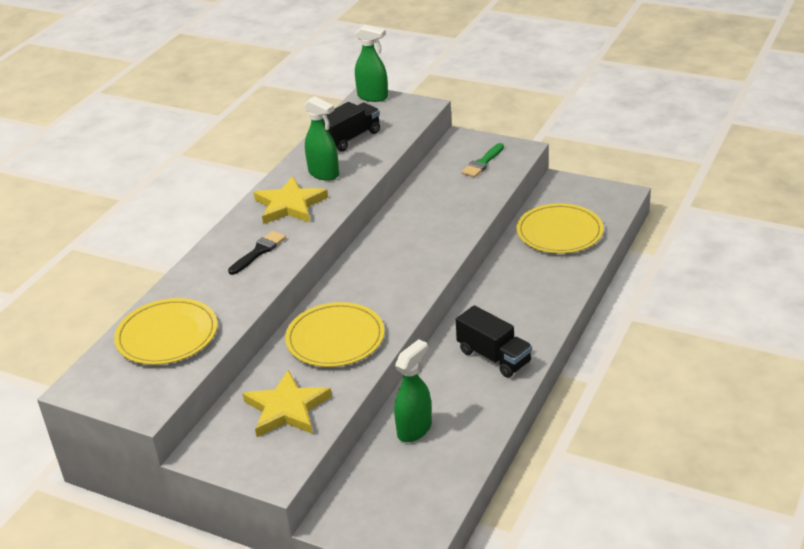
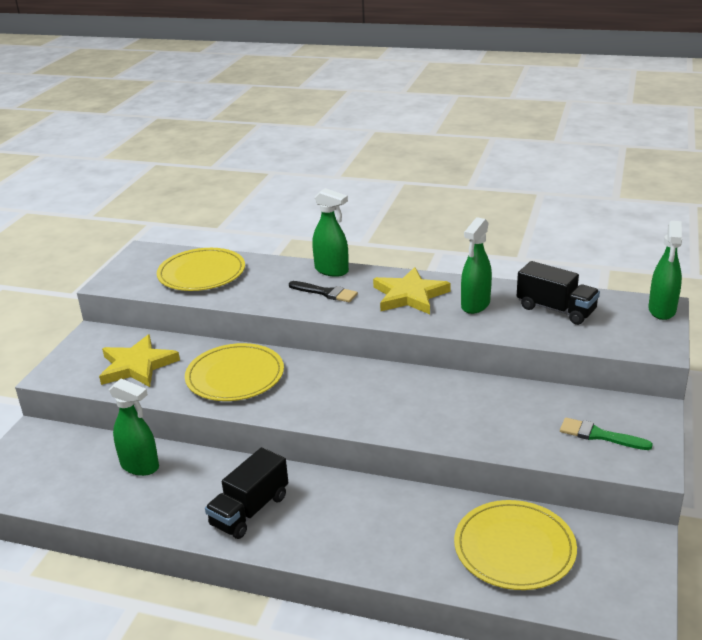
camera: 80 degrees right, 5 degrees down
(215, 247) = (332, 270): none -> green spray bottle

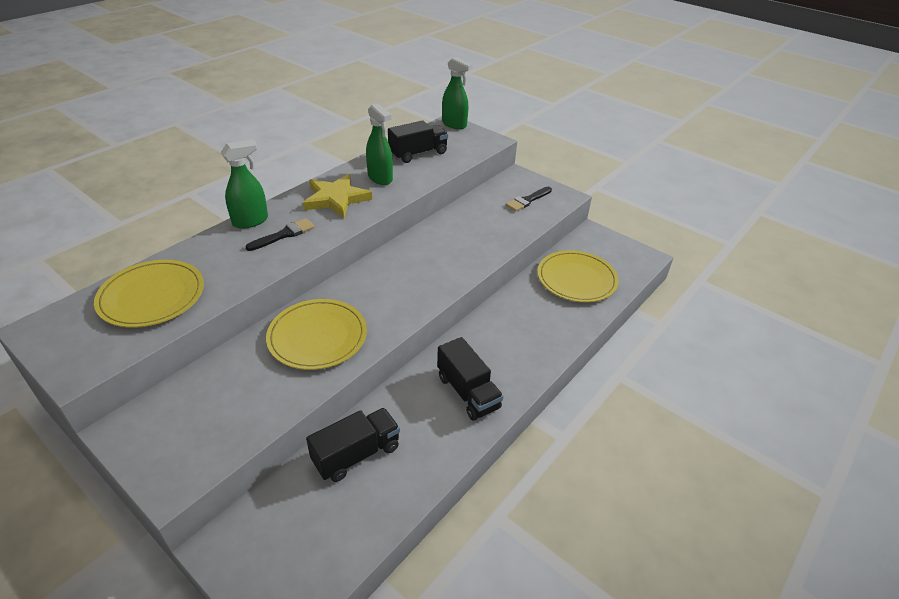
camera: 70 degrees left, 10 degrees up
(137, 366) = (230, 402): yellow star -> none
(140, 466) = (356, 454): green spray bottle -> black truck
(599, 435) = (527, 200): green brush -> black brush

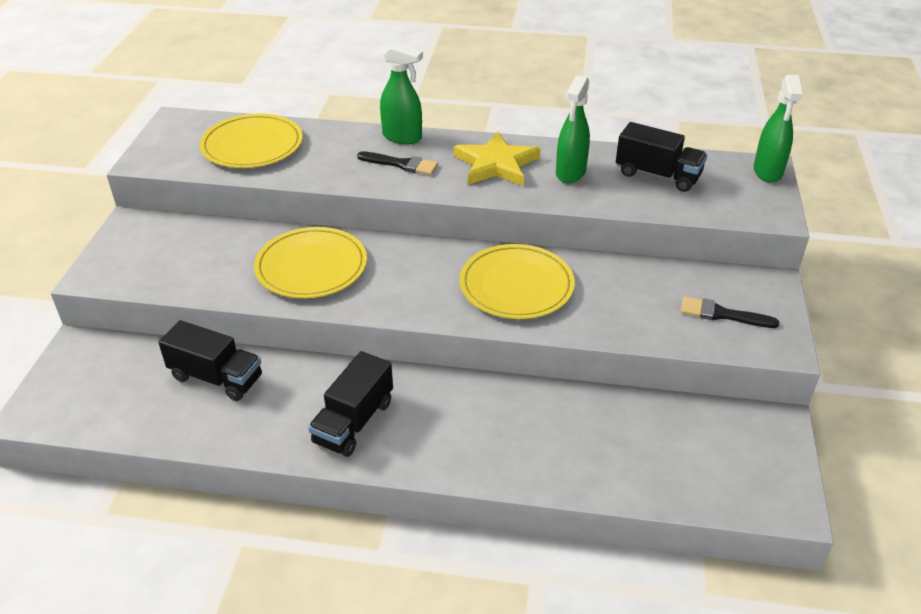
camera: 60 degrees right, 0 degrees up
(576, 279) = (648, 443): yellow plate -> yellow plate (516, 285)

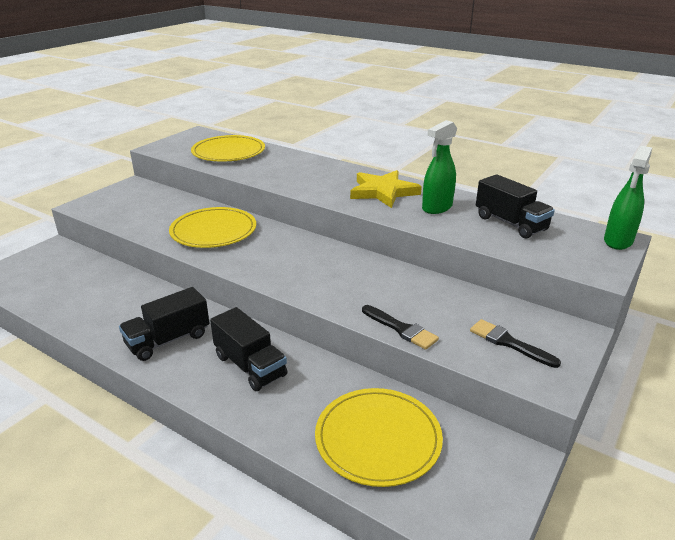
camera: 25 degrees right, 10 degrees down
(216, 377) = (110, 286): black truck -> black truck (250, 366)
(401, 164) = (314, 179): black brush -> black brush (401, 329)
(402, 137) = (330, 165): green spray bottle -> none
(516, 285) = (346, 277): yellow plate -> yellow plate (378, 439)

